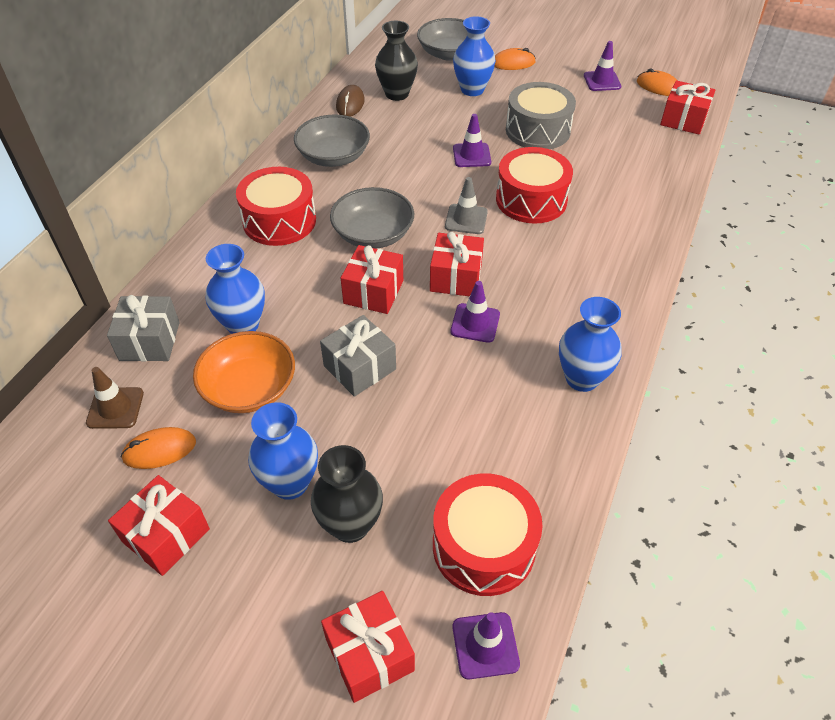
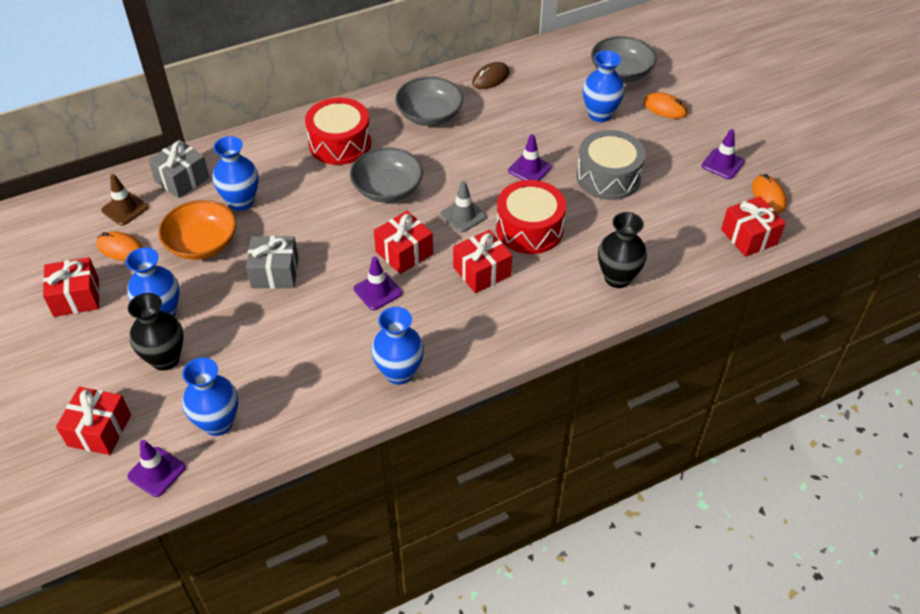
camera: 40 degrees right, 0 degrees up
(373, 292) = (340, 229): red gift -> red gift (482, 271)
(397, 94) = (535, 88): black vase -> black vase (617, 278)
(483, 546) = (218, 423): red drum -> blue vase

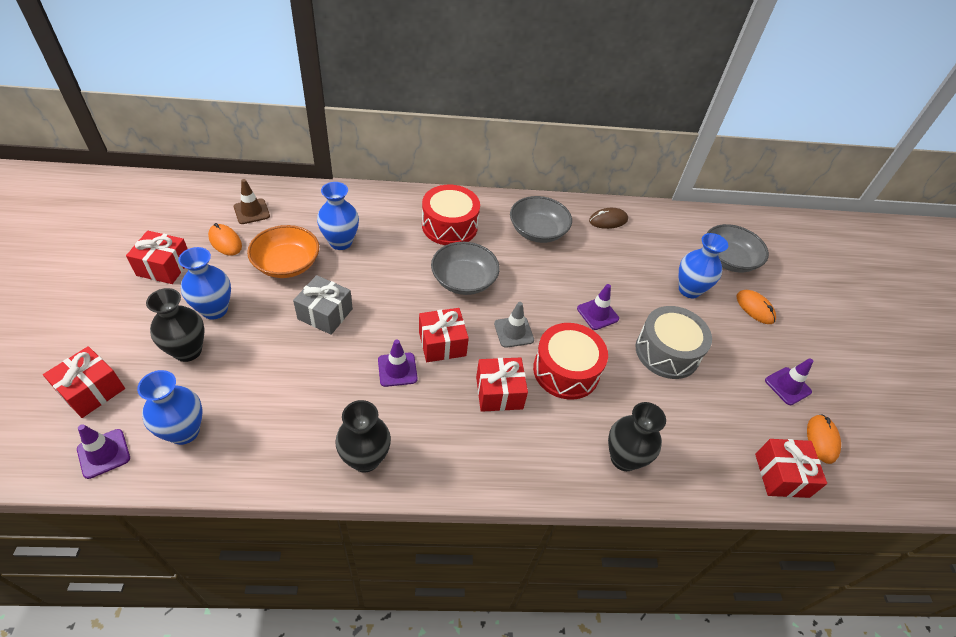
camera: 20 degrees right, 0 degrees up
(182, 179) = (309, 206): grey gift -> none
(399, 373) = (365, 459): blue vase -> black vase

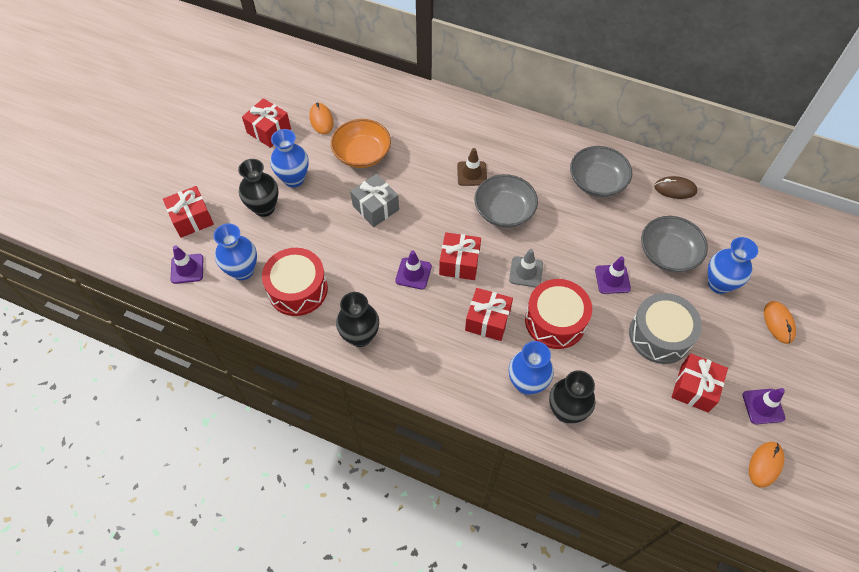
camera: 30 degrees right, 10 degrees up
(251, 211) = (351, 96): brown traffic cone -> brown traffic cone (472, 173)
(340, 242) = (413, 145): blue vase -> blue vase (527, 383)
(449, 226) = (515, 154): red drum -> red drum (297, 289)
(728, 260) = (782, 266): grey bowl -> grey bowl (668, 253)
(781, 475) = (703, 478): red gift -> red gift (694, 388)

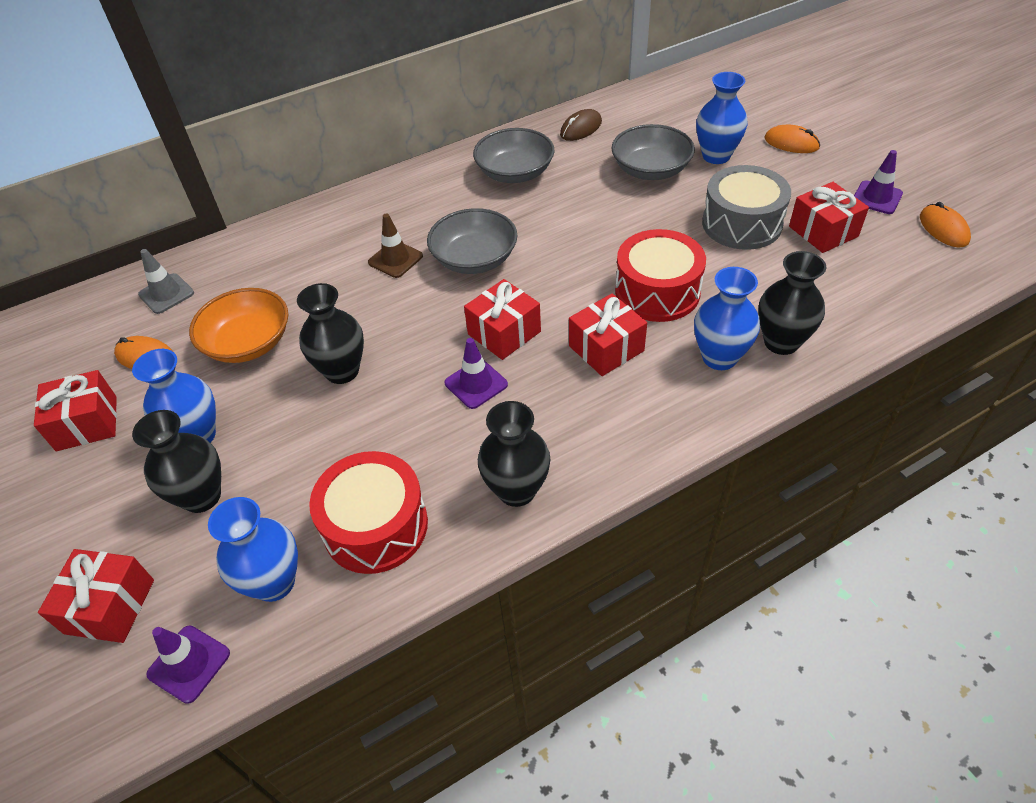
camera: 50 degrees left, 10 degrees down
(375, 208) = (342, 371): grey gift -> black vase
(526, 272) = (572, 282): grey traffic cone -> grey traffic cone (166, 294)
(612, 279) = (644, 222): purple traffic cone -> none

